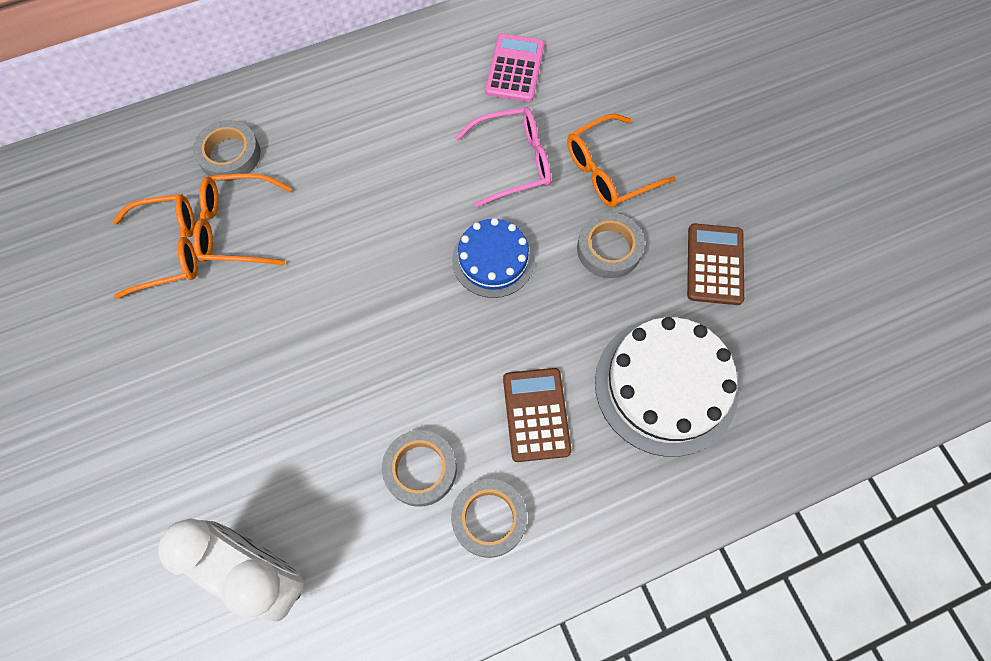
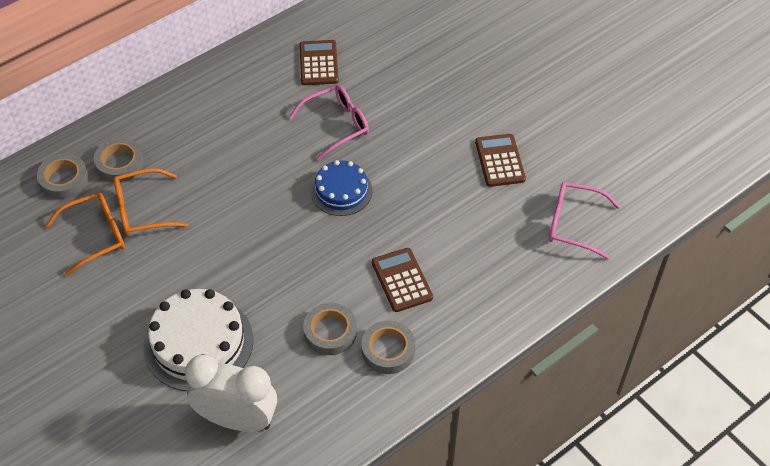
camera: 15 degrees left, 15 degrees down
(514, 68) = (318, 63): pink calculator -> brown calculator
(609, 171) = (408, 117): orange glasses -> none
(609, 249) = (422, 166): grey tape -> grey tape (64, 179)
(665, 385) = (487, 242): white cake -> white cake (198, 343)
(793, 387) = (573, 224): none -> pink glasses

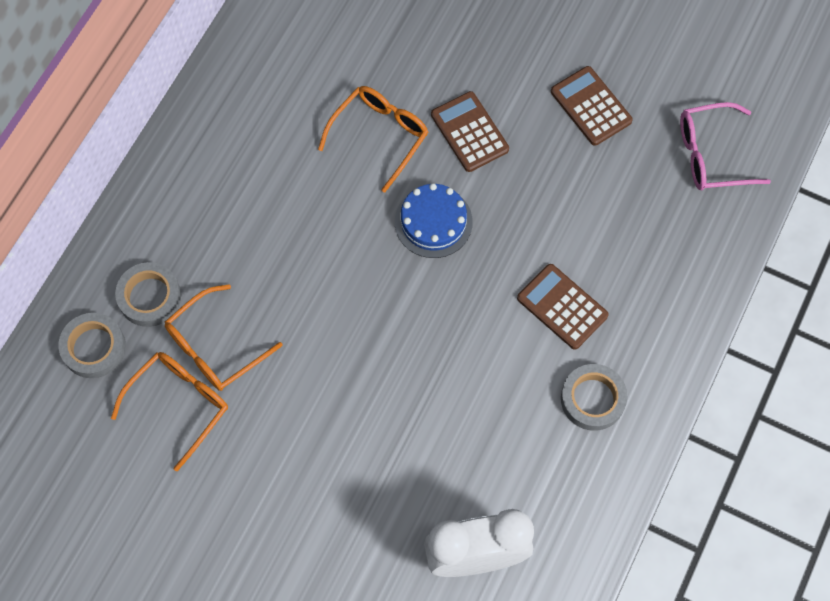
camera: 25 degrees left, 15 degrees up
(198, 343) = (380, 485): white cake -> none
(318, 63) = (311, 59): brown calculator -> brown calculator (469, 132)
(330, 332) = (518, 405): grey tape -> none
(337, 125) = (380, 136): pink glasses -> orange glasses

